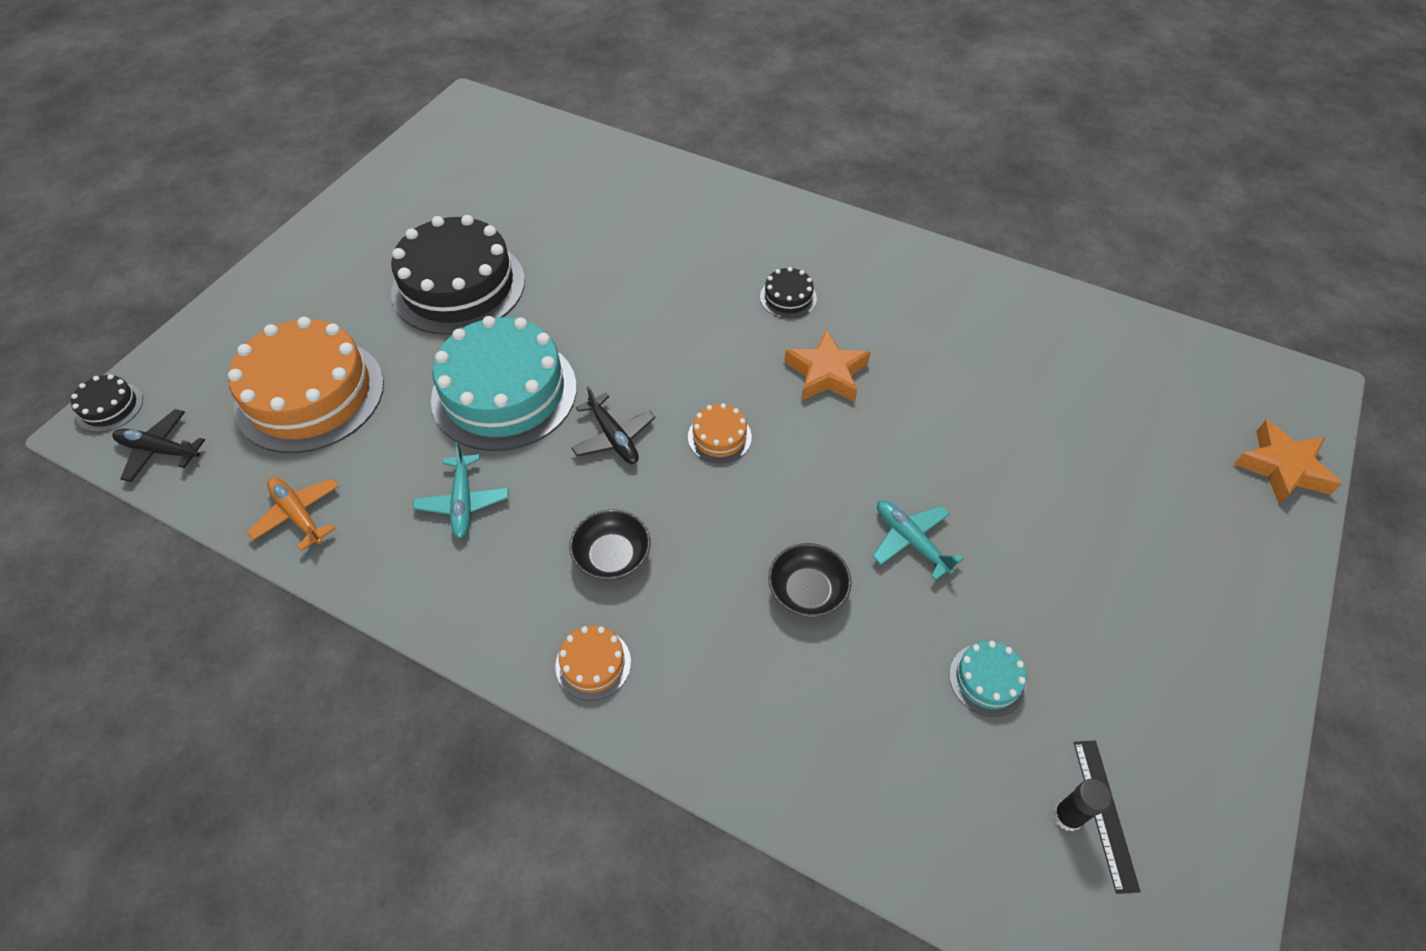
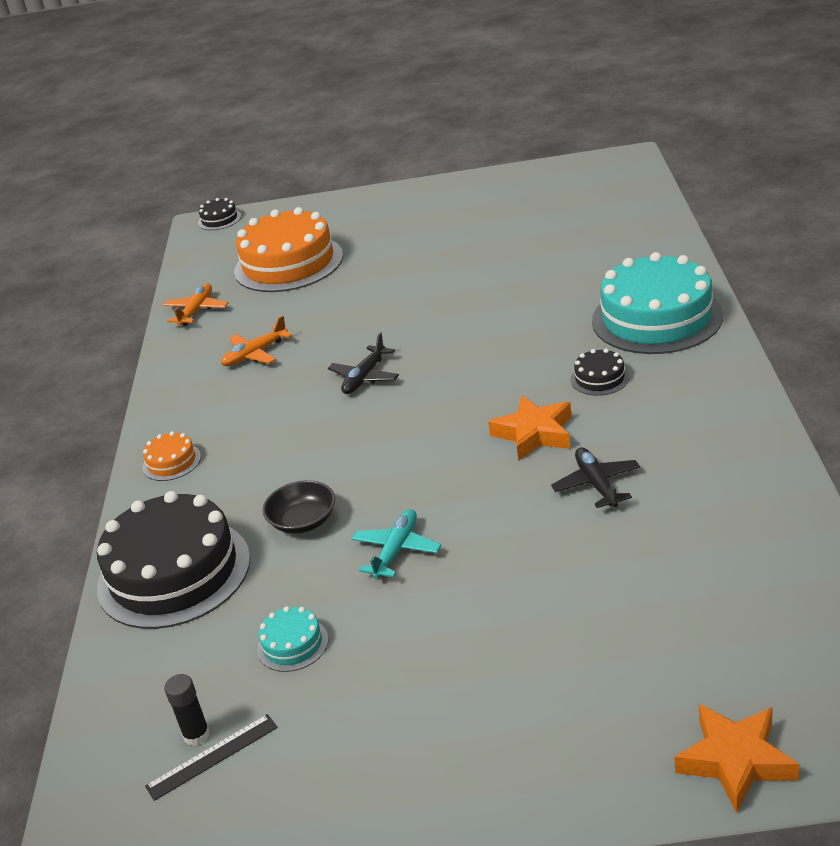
camera: 65 degrees right, 20 degrees down
(159, 450) = (203, 249): black plane -> black plane (596, 484)
(458, 286) = (437, 255): black cake -> black cake (174, 572)
(463, 502) = (255, 354): turquoise plane -> orange plane
(504, 392) = (360, 320): turquoise cake -> turquoise cake (656, 318)
(612, 556) = (261, 427): black bowl -> none
(719, 437) = (411, 418): orange cake -> none

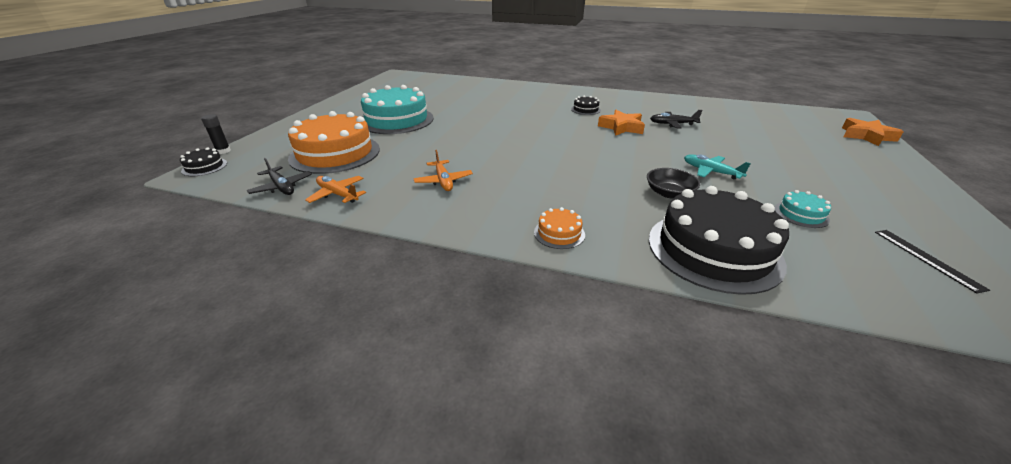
camera: 75 degrees left, 0 degrees up
(196, 735) = (907, 262): black glue stick -> black glue stick (223, 151)
(365, 377) = (521, 153): black plane -> black plane (282, 187)
(656, 318) = (547, 94): turquoise cake -> turquoise cake (396, 120)

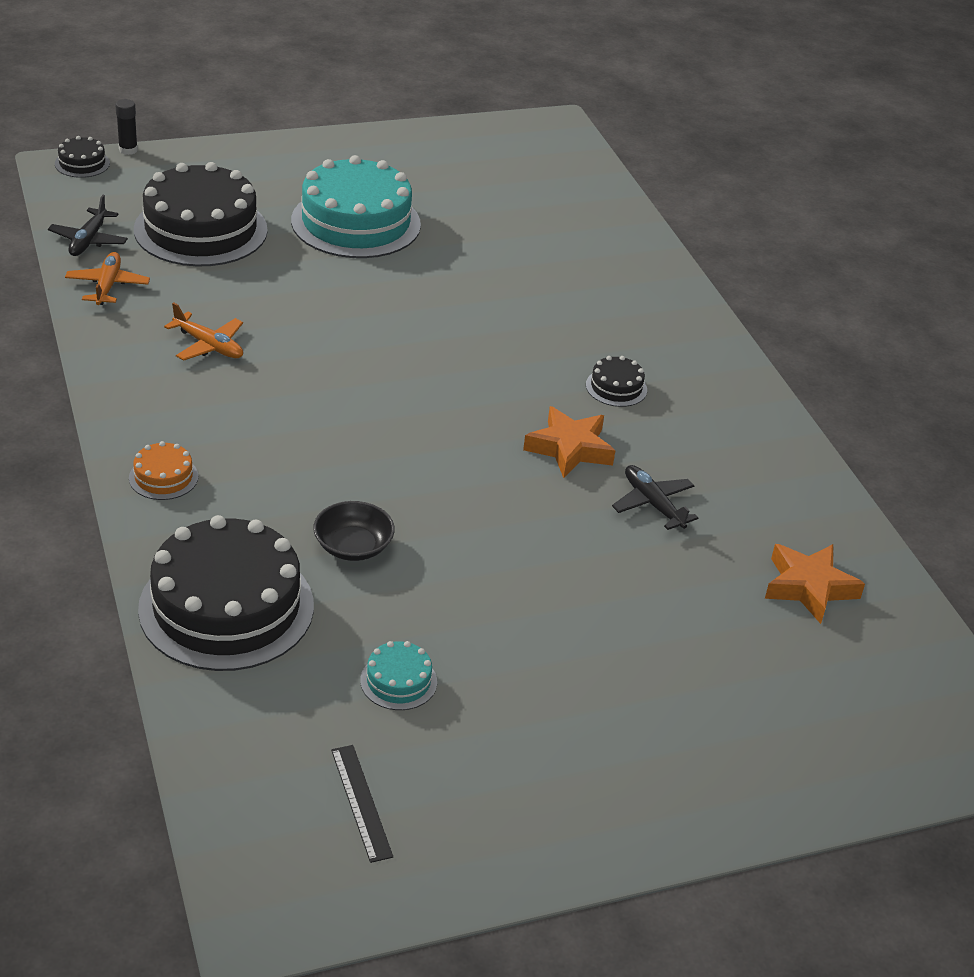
camera: 50 degrees right, 5 degrees up
(335, 153) = (200, 230): orange cake -> black cake
(443, 181) = (209, 345): orange plane -> orange plane turned 90 degrees counterclockwise
(710, 172) = (470, 577): turquoise plane -> none
(866, 136) = (869, 770): orange star -> orange star (809, 587)
(927, 259) = (361, 802): black ruler -> black ruler turned 60 degrees counterclockwise

